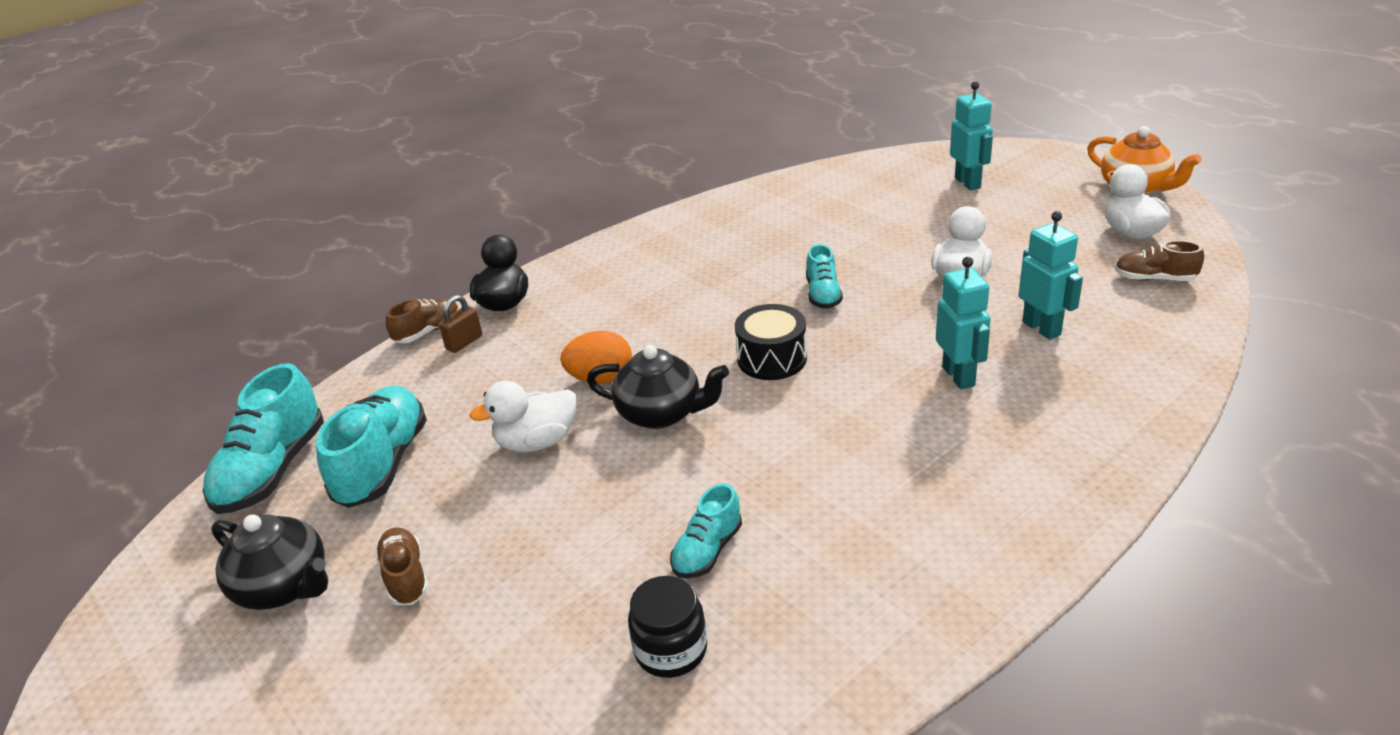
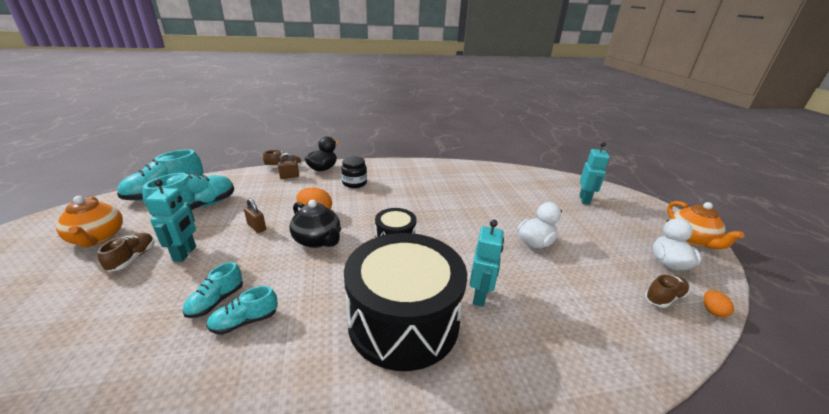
camera: 25 degrees right, 5 degrees down
(284, 587) = (97, 238): black teapot -> orange teapot
(537, 442) = (256, 227): white duck -> brown padlock
(671, 650) = (154, 369): black jar -> black jar (354, 183)
(823, 294) = (454, 220): turquoise shoe -> turquoise shoe (216, 301)
(901, 447) = (403, 321): none -> black drum
(1042, 328) = (558, 293): turquoise robot -> turquoise robot (185, 253)
(1154, 279) = (663, 297): brown shoe -> brown shoe turned 105 degrees clockwise
(1210, 271) = (712, 311): none -> orange egg

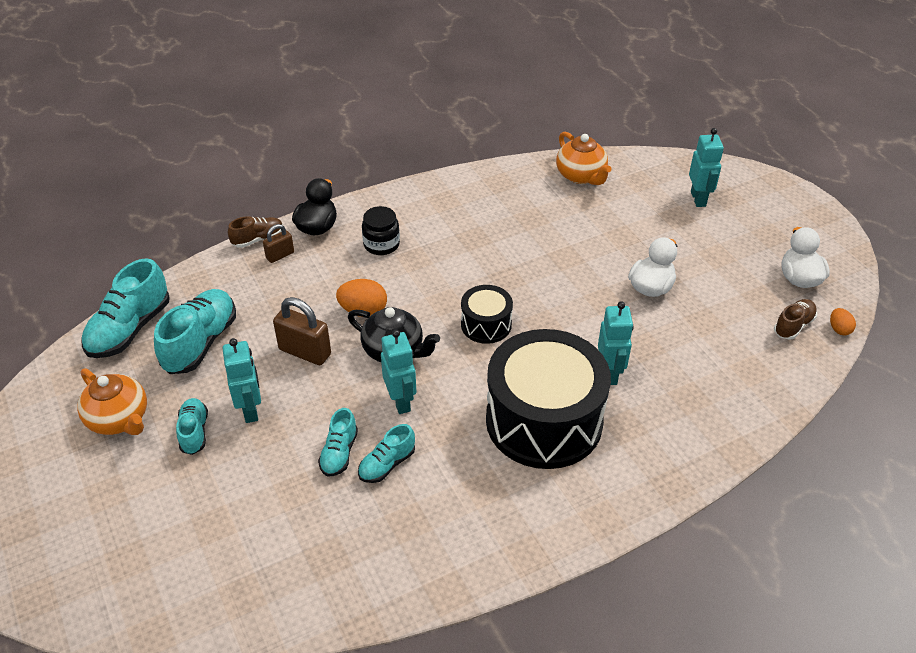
camera: 15 degrees left, 15 degrees up
(132, 258) = (194, 432): brown shoe -> turquoise shoe
(256, 227) = (305, 352): brown padlock -> brown padlock, size x1.70
(296, 275) = (401, 401): none -> turquoise robot
(690, 239) = (825, 236): orange teapot -> orange teapot (581, 176)

